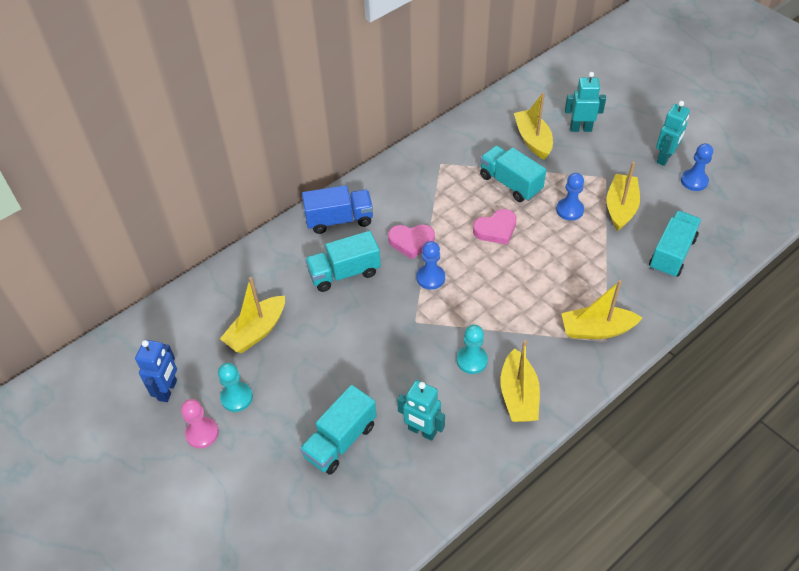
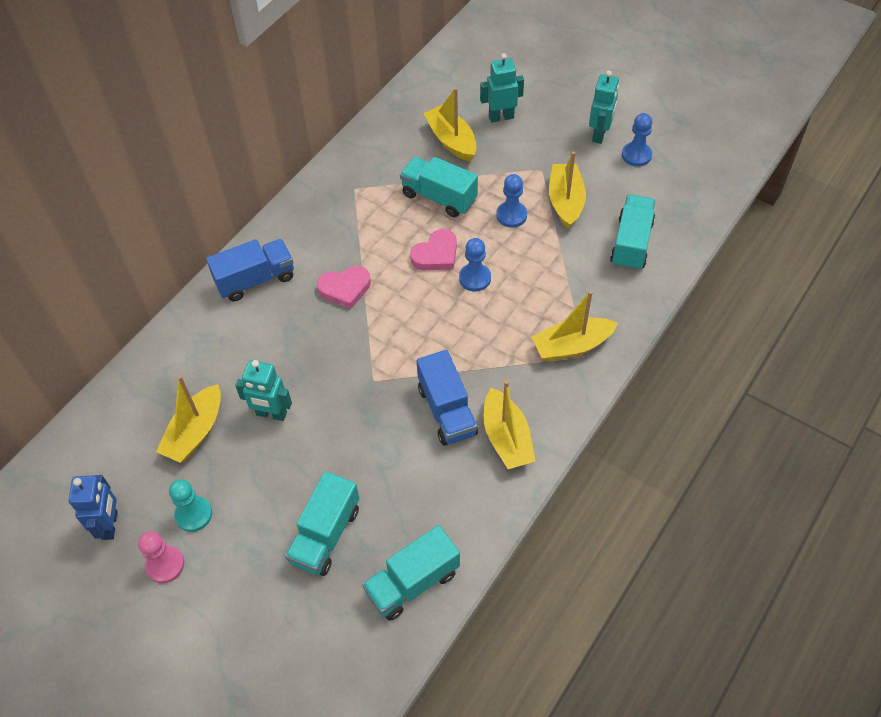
camera: 15 degrees left, 5 degrees up
(344, 273) = (278, 341): turquoise truck -> turquoise truck (412, 582)
(422, 431) = (412, 502): turquoise robot -> turquoise robot (271, 414)
(430, 278) = (377, 326): blue pawn -> blue pawn (475, 278)
(472, 360) = (447, 410): turquoise pawn -> blue truck

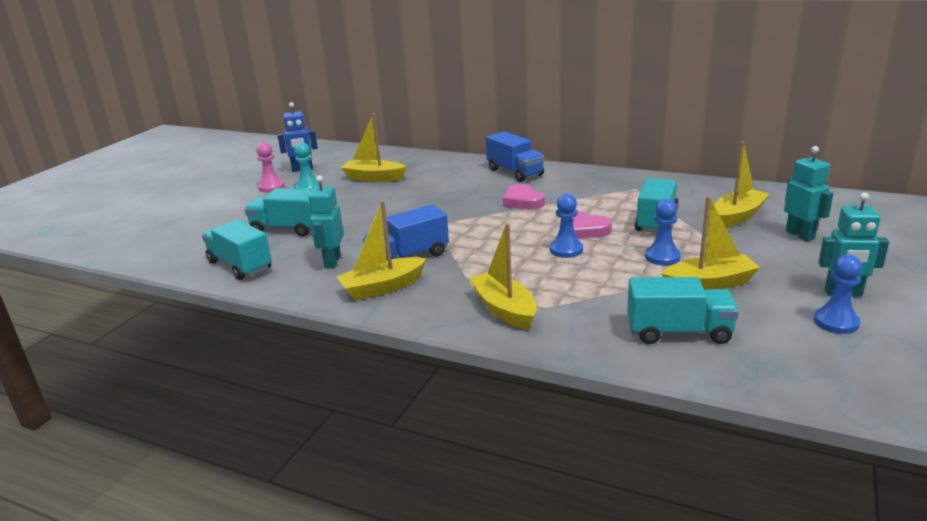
camera: 80 degrees right, 30 degrees down
(271, 414) = (393, 196): turquoise robot -> turquoise robot (332, 262)

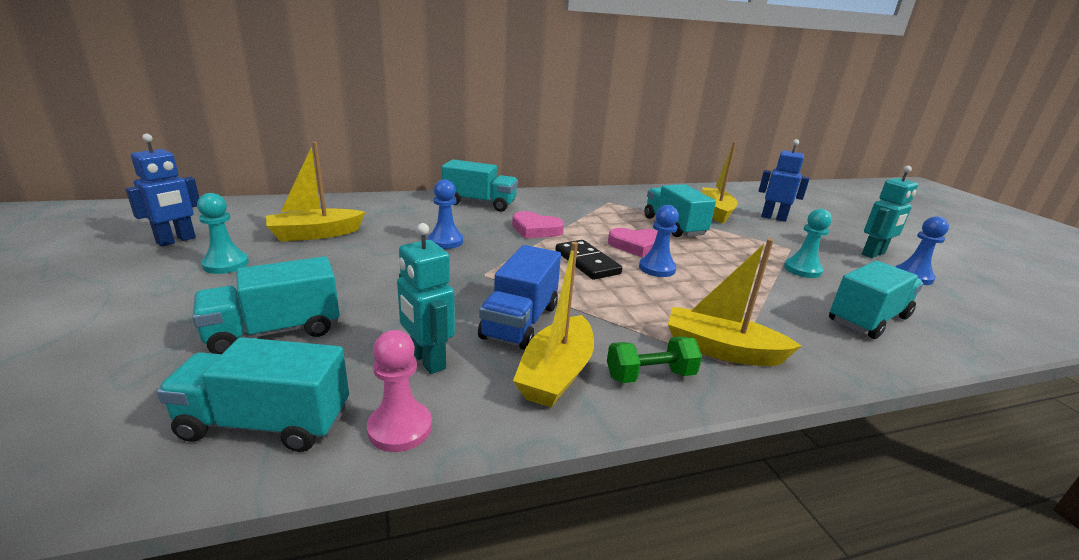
camera: 45 degrees left, 0 degrees up
(271, 187) = (150, 275): pink pawn -> pink pawn (400, 428)
(431, 306) = (650, 375): none -> green dumbbell
(515, 172) = (479, 203): blue truck -> turquoise truck
(518, 233) = (587, 262): none -> black domino
(662, 257) = (734, 256): blue pawn -> blue pawn (445, 241)
(709, 284) = (802, 269): yellow boat -> turquoise pawn
(800, 235) = (773, 218): turquoise robot -> blue robot

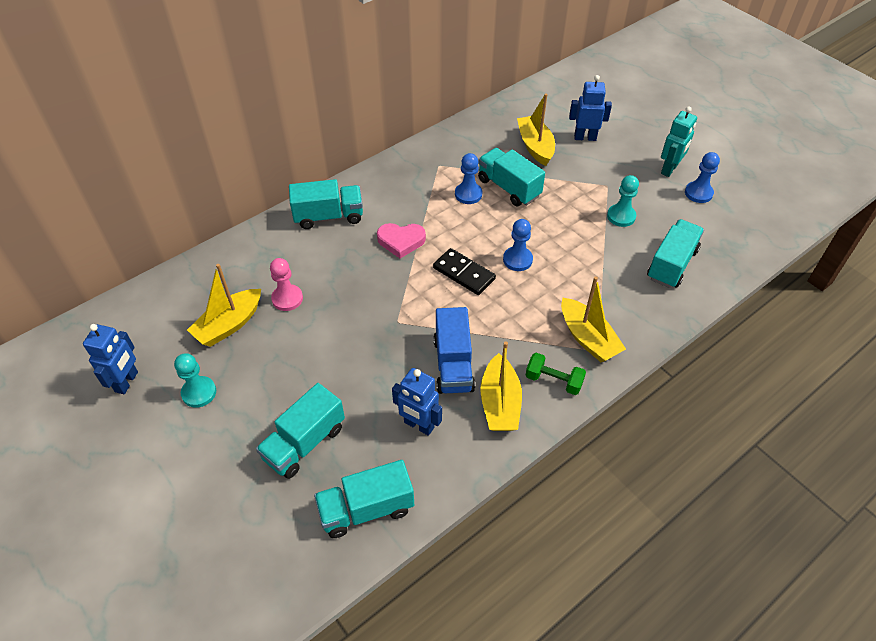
camera: 20 degrees left, 25 degrees up
(400, 428) = (439, 480): pink pawn -> pink pawn (287, 298)
(427, 360) = (418, 425): turquoise robot -> blue robot
(445, 241) = (340, 290): blue pawn -> blue pawn (468, 194)
(635, 245) = (490, 232): pink heart -> none
(650, 375) = (553, 381): green dumbbell -> green dumbbell turned 60 degrees clockwise
(721, 350) = (588, 338): yellow boat -> yellow boat turned 120 degrees counterclockwise

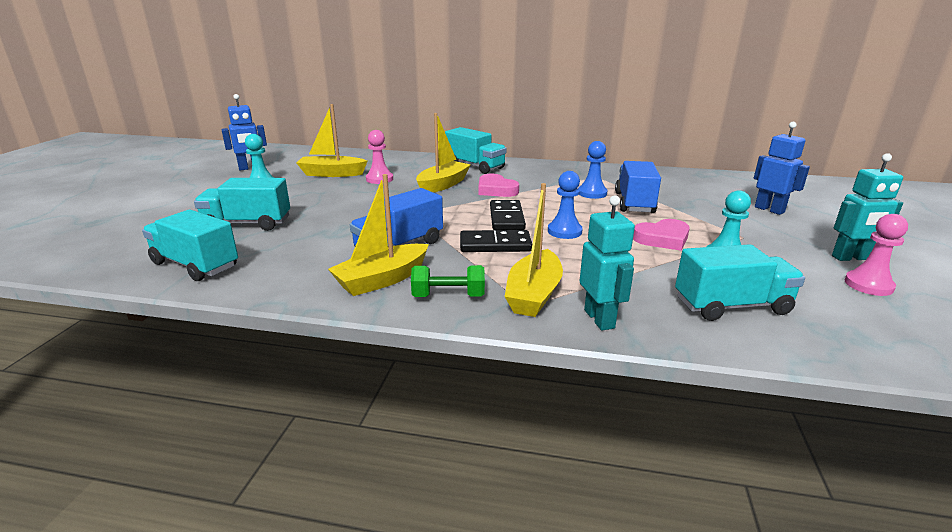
camera: 50 degrees right, 25 degrees down
(418, 425) = (311, 255): blue robot -> none
(502, 310) = (495, 245): none -> black domino
(509, 188) = (634, 203): turquoise truck -> blue truck
(535, 146) = (703, 197): yellow boat -> yellow boat (443, 185)
(553, 381) = (448, 296): green dumbbell -> green dumbbell turned 75 degrees counterclockwise
(574, 222) = (662, 239): none -> pink heart
(638, 329) = (599, 319): none -> turquoise robot
(698, 193) = (868, 285): blue pawn -> pink pawn

